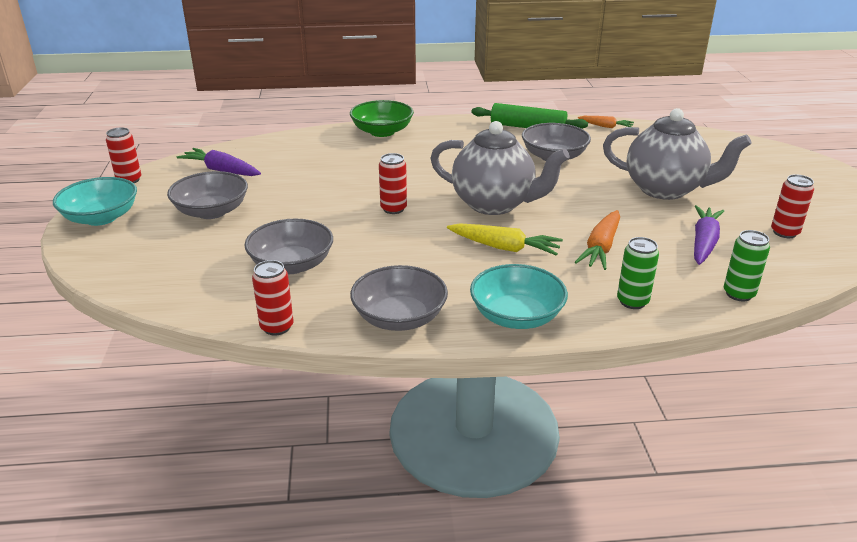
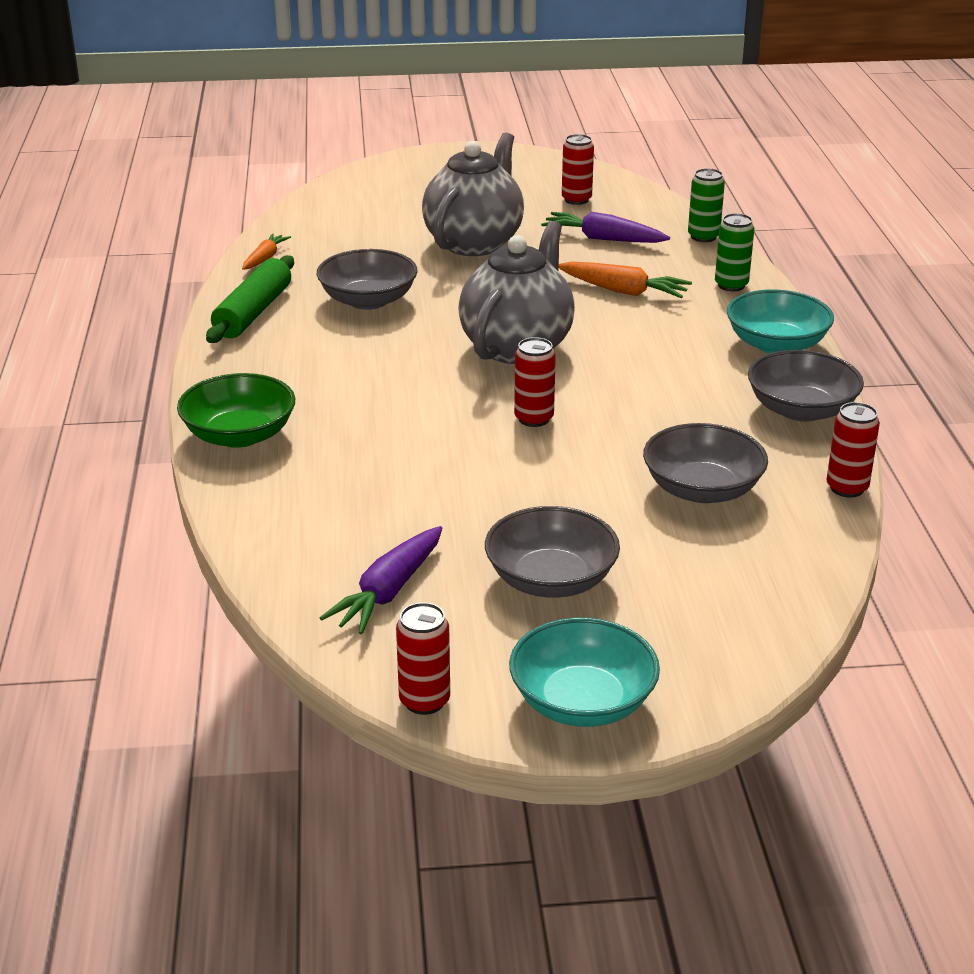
camera: 90 degrees left, 0 degrees up
(504, 247) = (632, 345): yellow carrot -> none

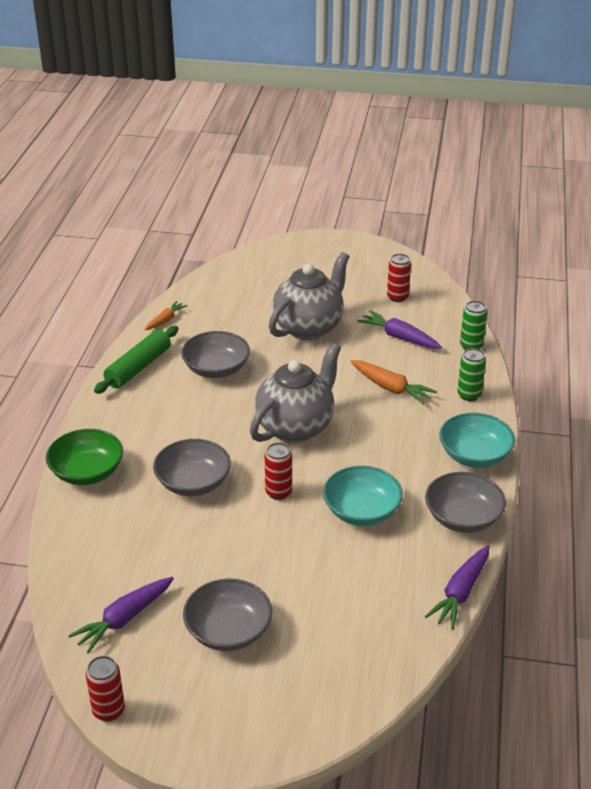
camera: 15 degrees right, 5 degrees up
(582, 702) = (203, 733): turquoise bowl -> turquoise bowl (361, 511)
(702, 489) = (361, 575): grey bowl -> grey bowl (193, 482)
(847, 488) = (460, 593): red can -> purple carrot

